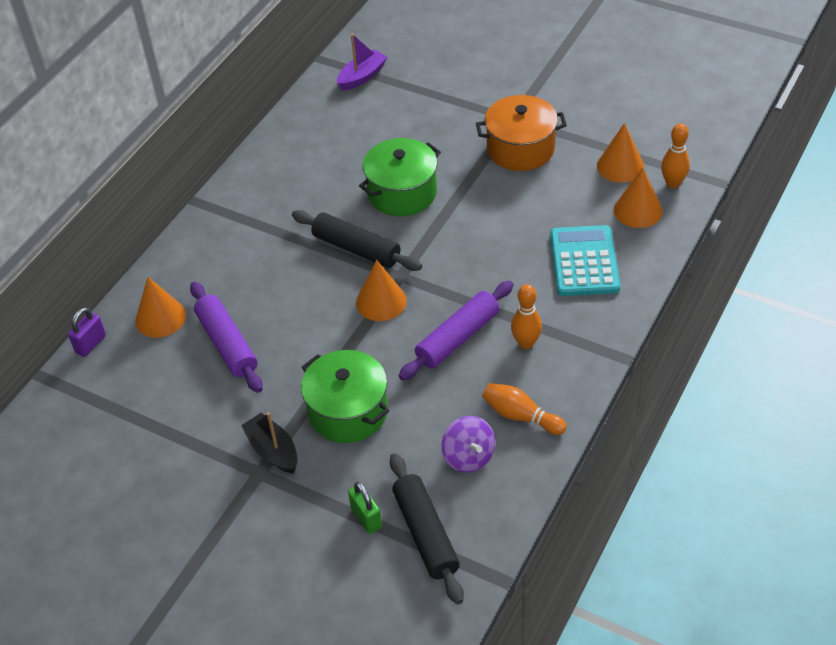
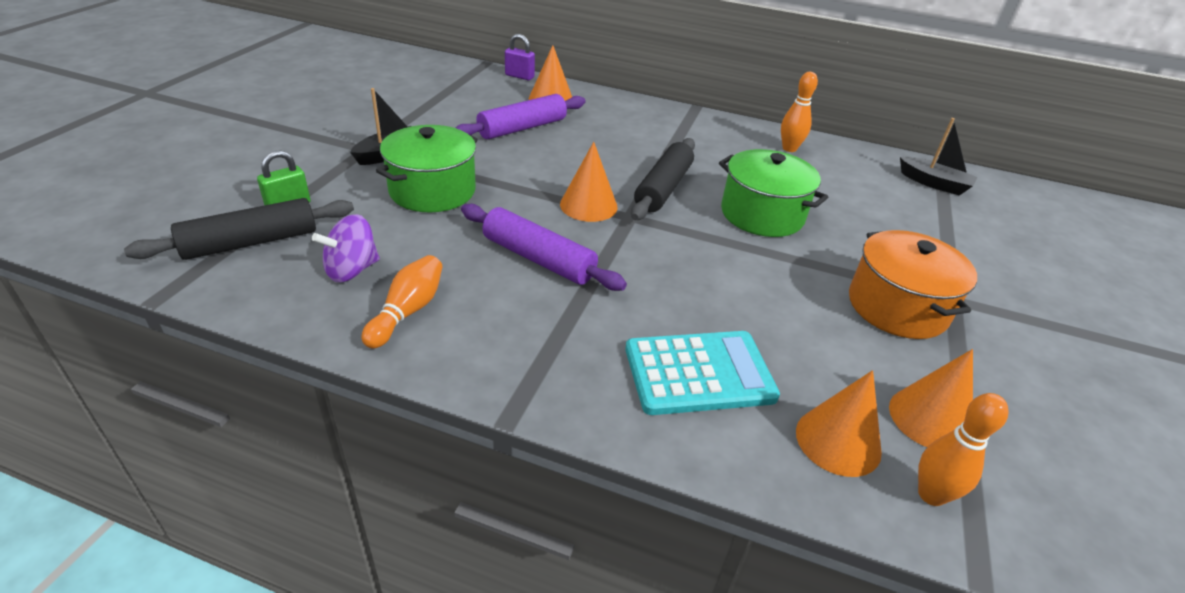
camera: 75 degrees right, 10 degrees down
(362, 76) = (934, 183): purple boat -> black boat
(526, 343) = (533, 315): orange bowling pin -> orange bowling pin (789, 148)

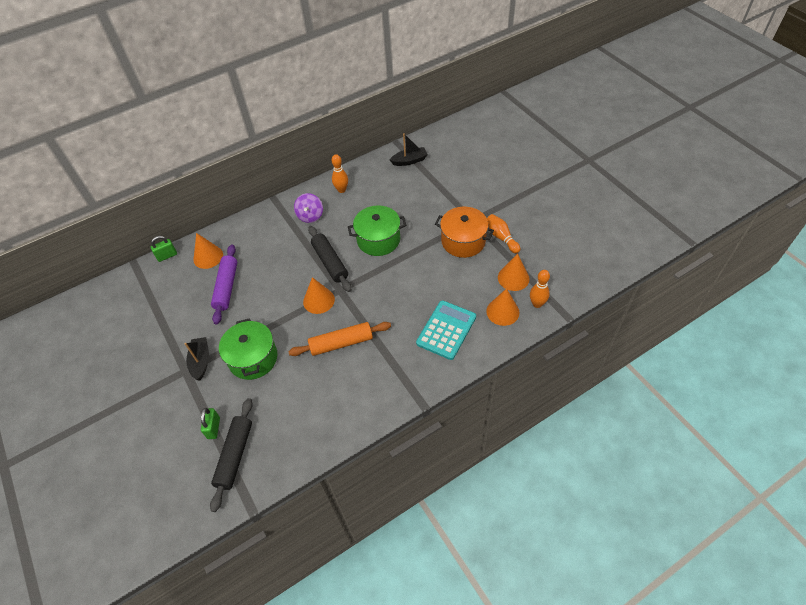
camera: 45 degrees left, 15 degrees up
(351, 270) = (292, 420): purple spinning top -> purple spinning top (310, 216)
(407, 311) = (338, 411): orange bowling pin -> orange bowling pin (501, 237)
(519, 76) = (167, 256): purple padlock -> green padlock
(538, 259) = (341, 343): purple rolling pin -> orange rolling pin

